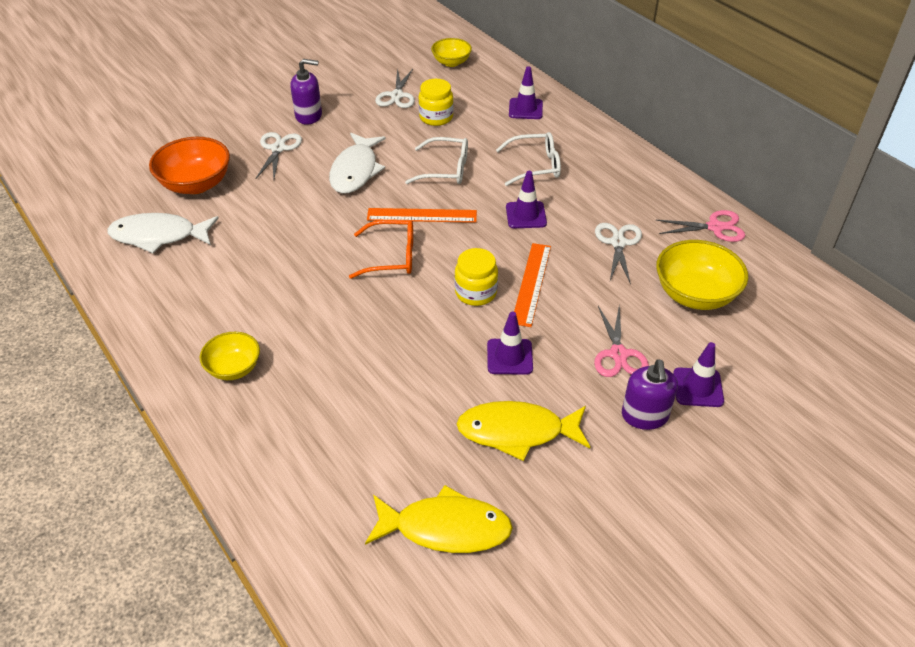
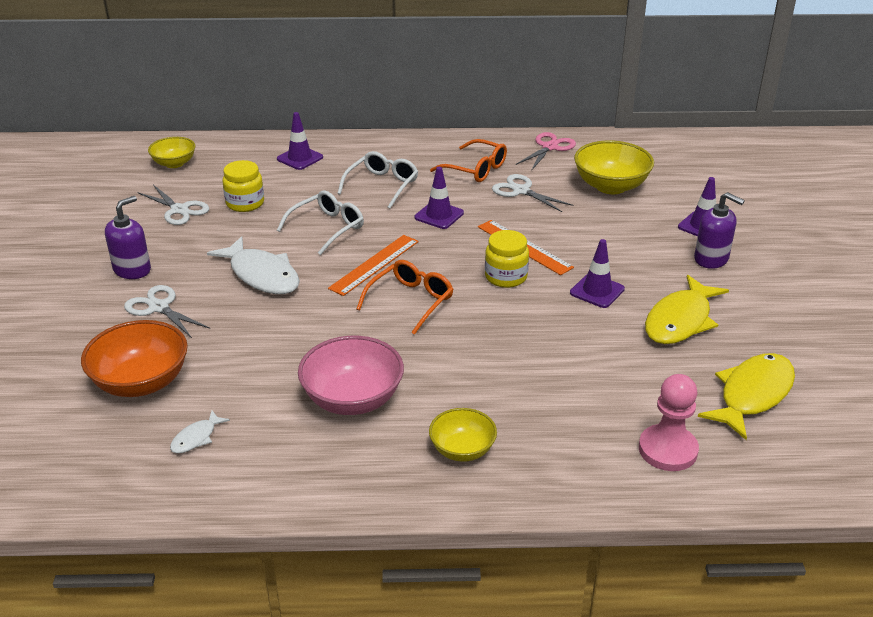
camera: 55 degrees left, 10 degrees down
(159, 236) = (196, 438): white fish -> white fish, size x0.48
(250, 285) = (353, 399): none -> pink bowl
(320, 494) = (667, 450): none -> pink pawn
(618, 354) = (640, 243): pink scissors -> none
(621, 202) = (475, 169): none -> orange glasses

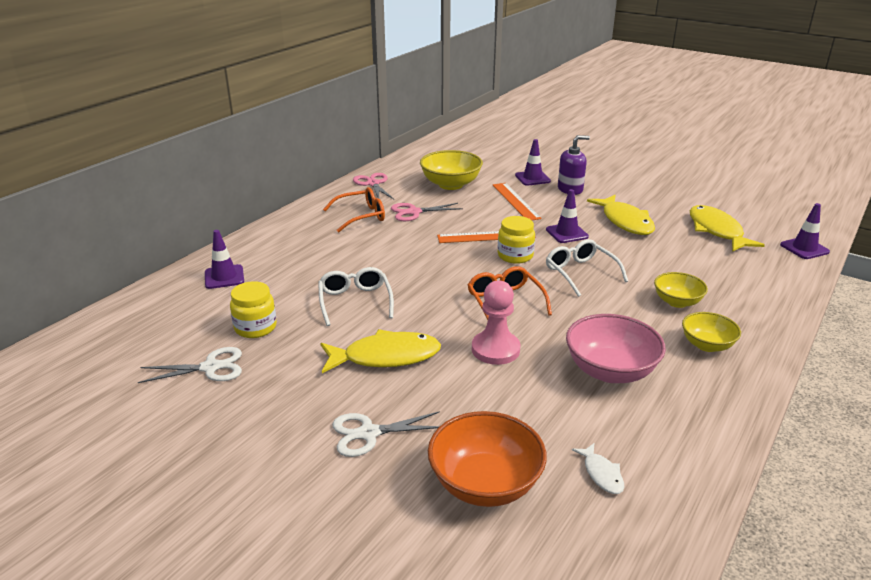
camera: 55 degrees left, 5 degrees down
(132, 270) = (279, 431): purple soap dispenser -> none
(174, 163) = (118, 343): yellow bowl -> yellow bowl (677, 302)
(262, 275) = (386, 357): white fish -> yellow fish
(374, 264) = (436, 299): orange ruler -> orange ruler (515, 201)
(382, 185) = (327, 257): white glasses -> white glasses (580, 273)
(439, 215) = (403, 251): purple traffic cone -> purple traffic cone (804, 248)
(521, 191) = (414, 212): white scissors -> pink scissors
(667, 450) = (753, 274): pink pawn -> pink pawn (495, 349)

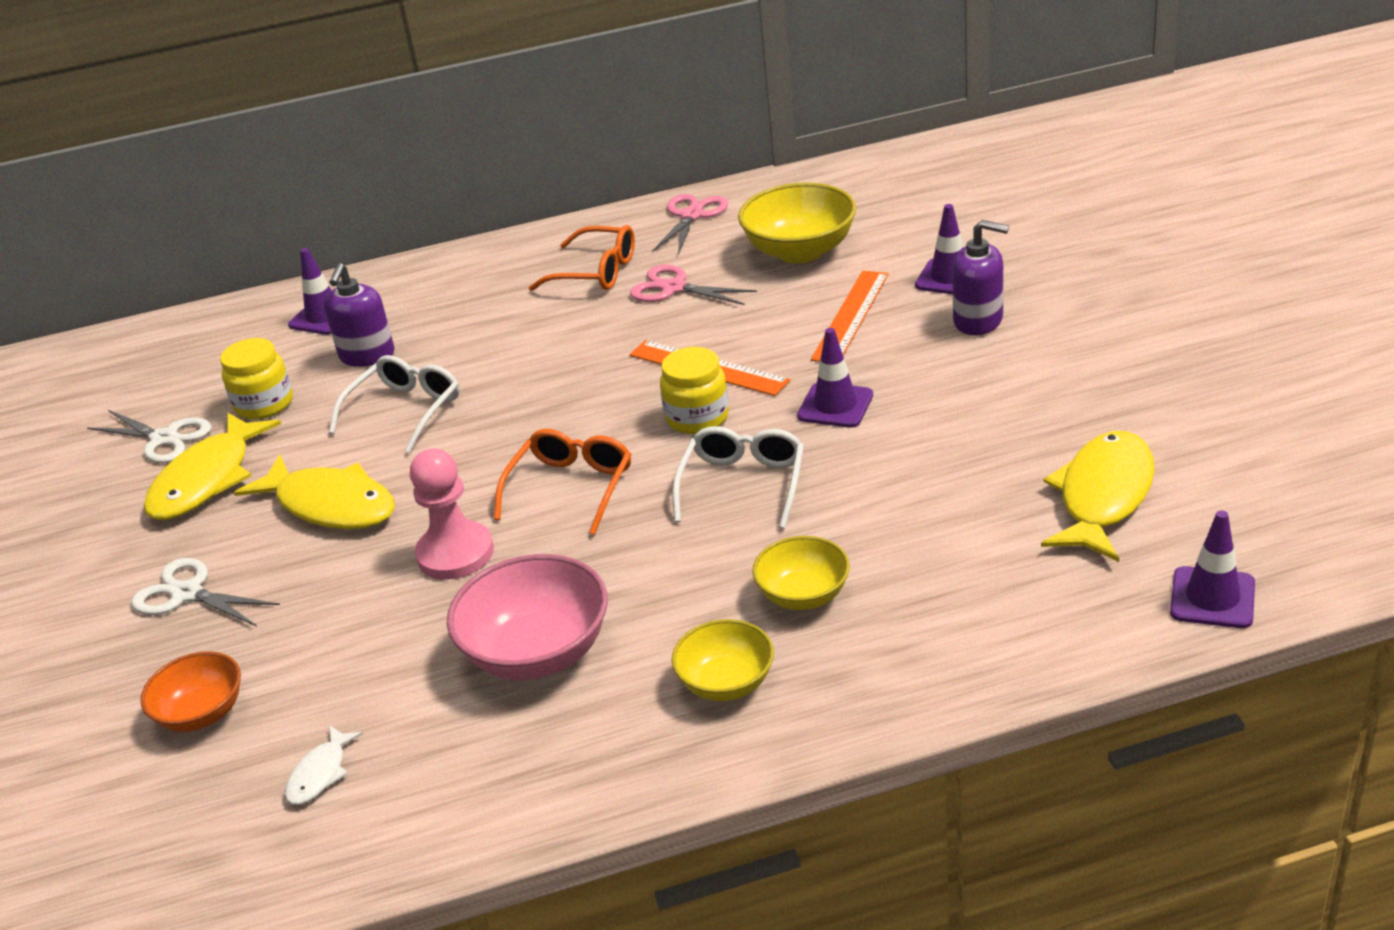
camera: 45 degrees right, 5 degrees up
(286, 286) = (367, 356): none -> purple soap dispenser
(485, 484) = (202, 713): orange bowl -> orange bowl, size x0.61
(625, 222) = (967, 418): yellow fish -> yellow fish (207, 480)

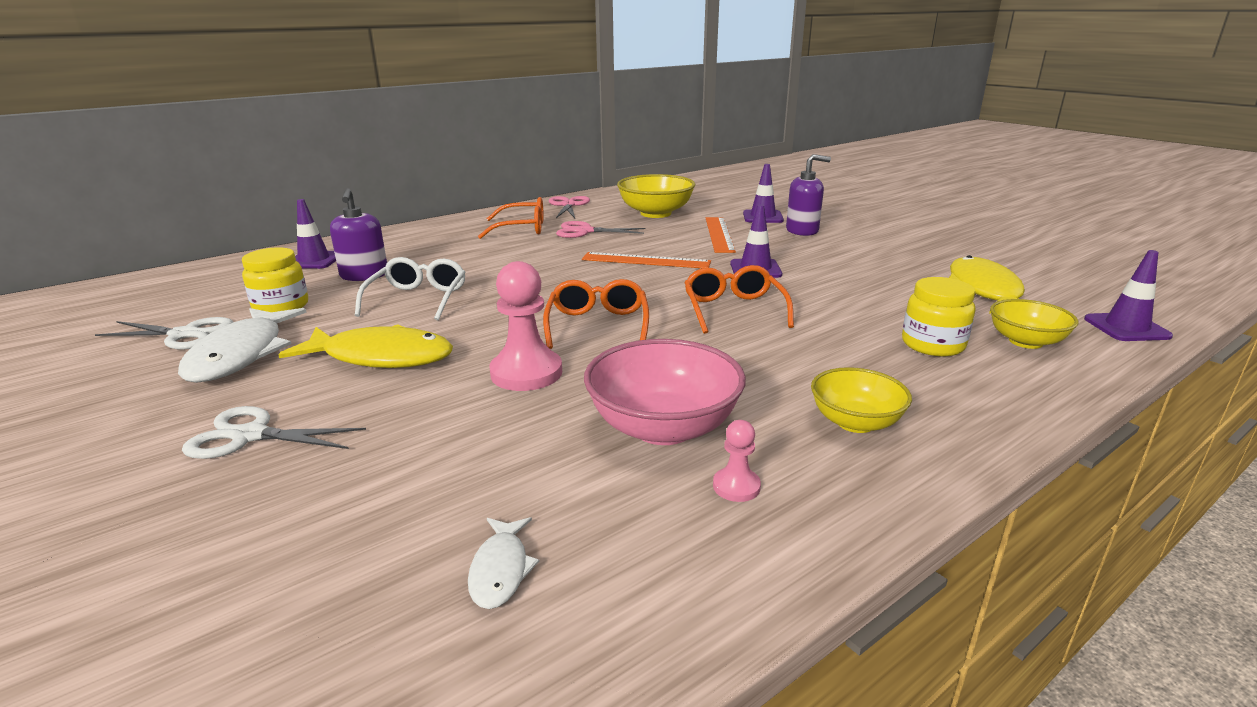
camera: 25 degrees left, 10 degrees down
(202, 713) = (312, 537): orange bowl -> none
(207, 480) = (241, 355): yellow fish -> white fish
(552, 735) = (736, 486): none -> pink pawn
(697, 418) = (662, 282): yellow jar -> yellow jar (932, 345)
(743, 484) = (733, 310): white glasses -> orange glasses
(803, 595) = (851, 361): yellow bowl -> yellow bowl (1025, 341)

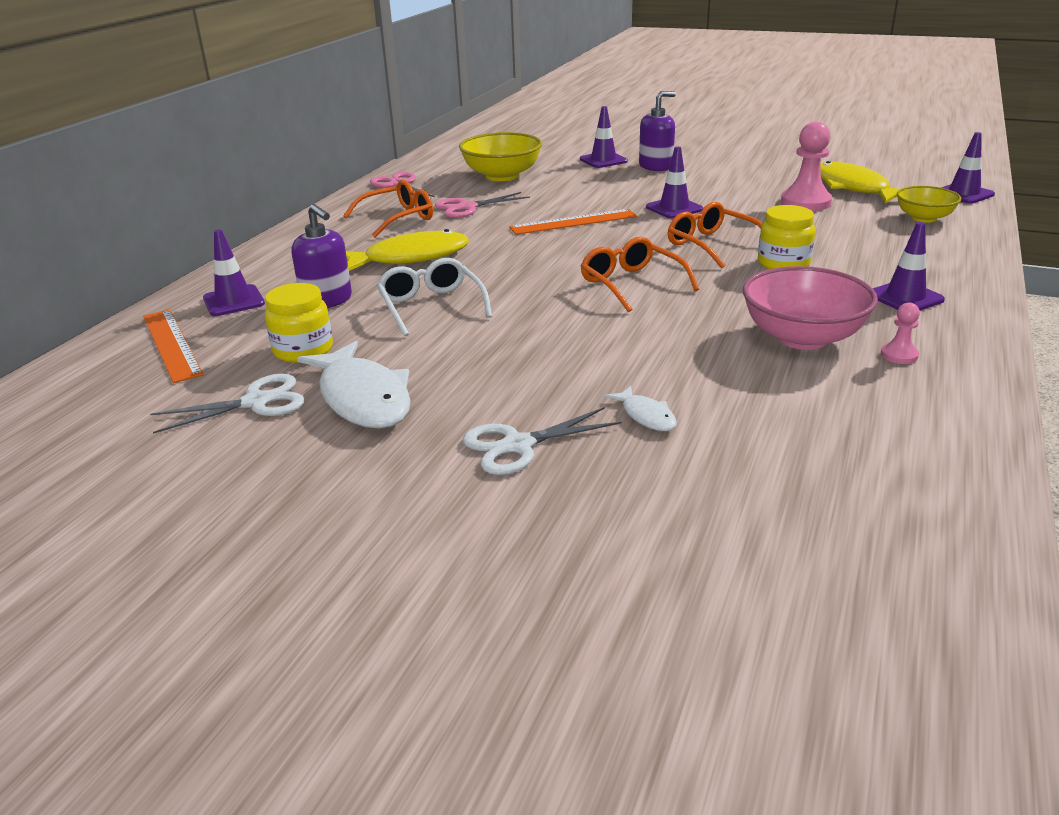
camera: 30 degrees left, 5 degrees up
(381, 357) = (502, 359): yellow fish -> yellow fish (410, 258)
(500, 570) = (850, 445): white fish -> white fish (646, 416)
(526, 373) = (644, 334): pink pawn -> pink pawn (805, 202)
(719, 234) = (593, 184): orange ruler -> orange ruler (171, 344)
(855, 422) = (905, 297): yellow bowl -> purple traffic cone
(932, 345) = (876, 235): yellow jar -> yellow jar (783, 264)

